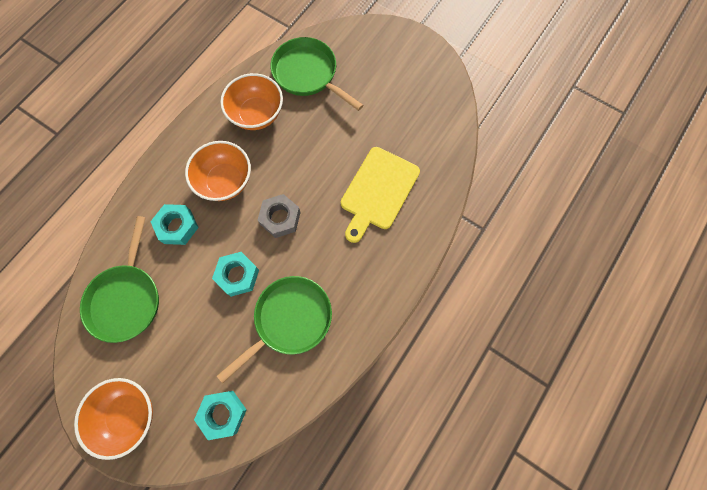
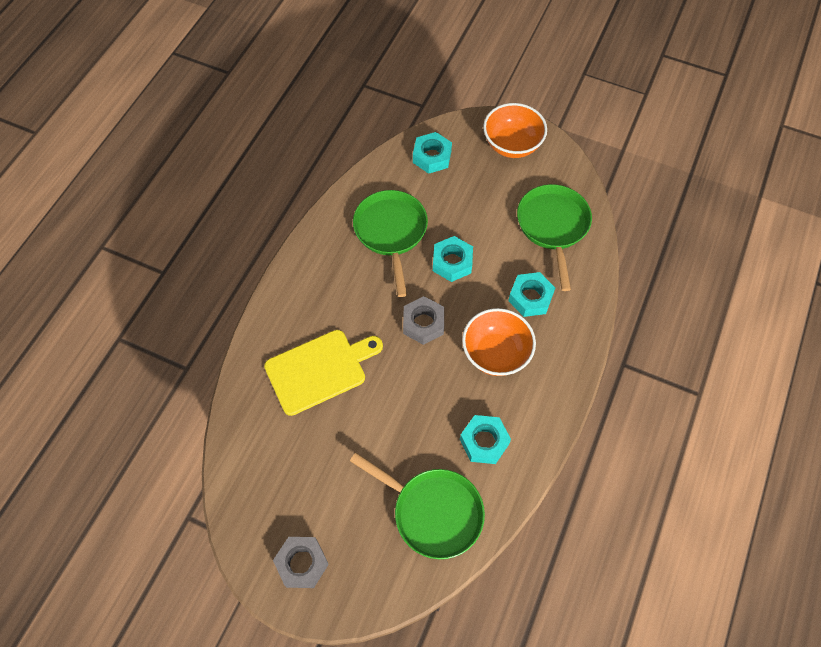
camera: 170 degrees right, 10 degrees down
(257, 114) = (484, 441): orange bowl -> turquoise nut
(289, 320) = (391, 232): green pan -> green pan turned 135 degrees clockwise
(378, 191) = (319, 370): yellow cutting board -> yellow cutting board turned 45 degrees clockwise
(406, 57) = (302, 563): none -> grey nut

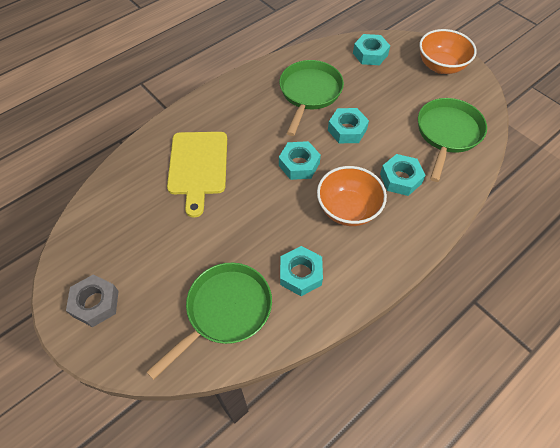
camera: 25 degrees right, 5 degrees down
(319, 370) = (198, 166): yellow cutting board -> yellow cutting board turned 90 degrees clockwise
(423, 323) = (299, 164): grey nut -> turquoise nut
(432, 511) = (225, 311): green pan -> green pan turned 105 degrees counterclockwise

